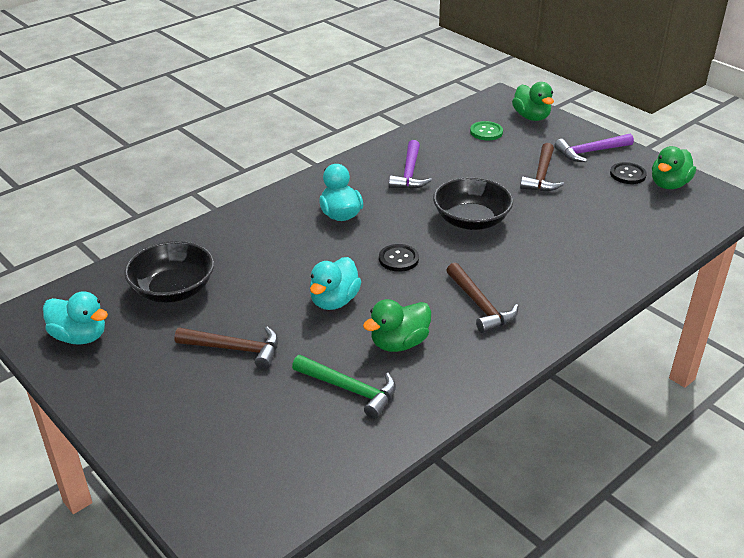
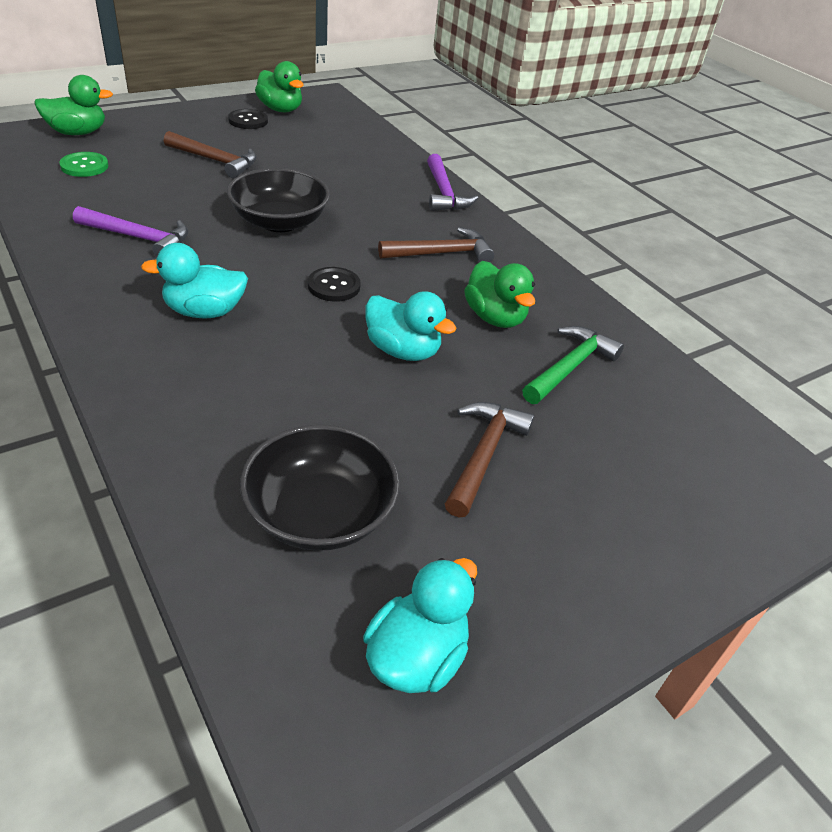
camera: 85 degrees left, 5 degrees up
(590, 152) = (188, 124): purple hammer -> purple hammer (444, 193)

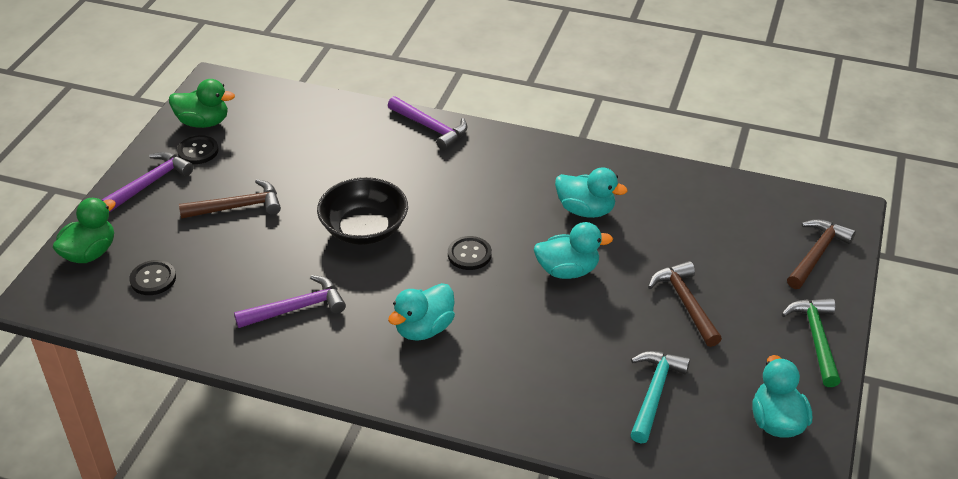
camera: 35 degrees left, 0 degrees up
(84, 166) = (153, 279): green button -> black button
(186, 120) = (150, 183): none -> purple hammer
(320, 513) = (654, 393): black bowl -> turquoise hammer
(441, 253) = (496, 182): brown hammer -> brown hammer (816, 254)
(495, 318) = (586, 210): green duck -> turquoise duck
(569, 367) = (662, 216): green hammer -> green hammer (816, 339)

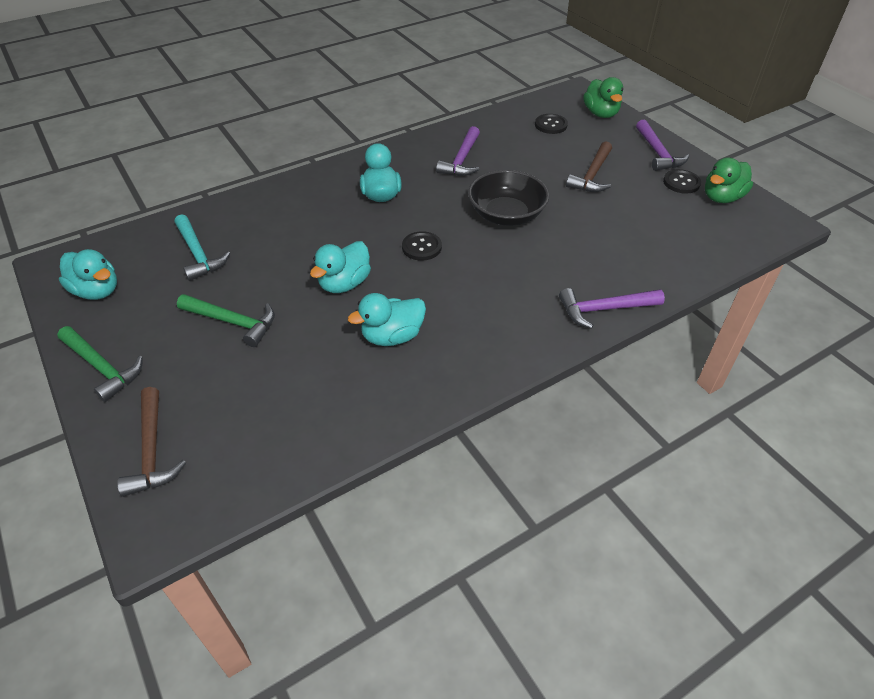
camera: 130 degrees right, 5 degrees up
(685, 303) = (233, 322): brown hammer -> green hammer

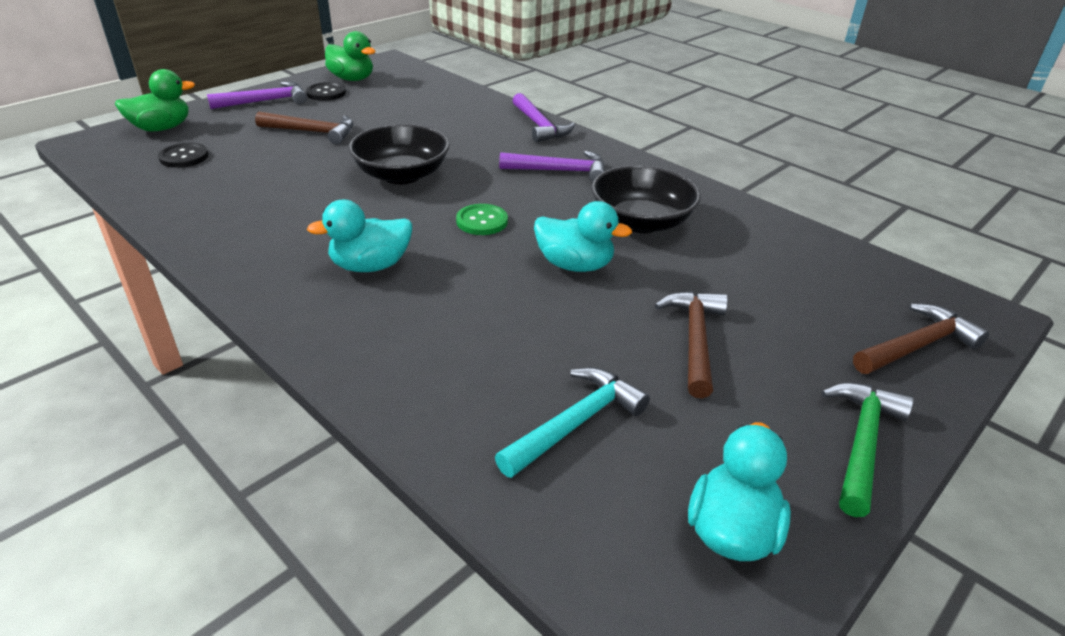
camera: 105 degrees left, 10 degrees down
(233, 322) = (694, 340): green hammer -> brown hammer
(392, 336) = (641, 222): turquoise duck -> black bowl
(421, 247) = (482, 221): black button -> green button
(462, 160) = (272, 212): purple hammer -> purple hammer (560, 171)

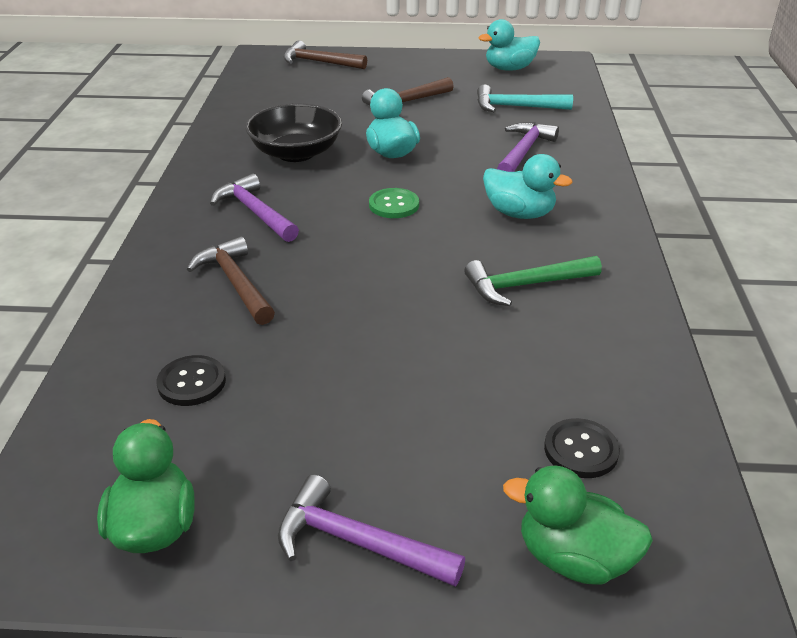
camera: 130 degrees left, 0 degrees up
(312, 132) = (382, 406): brown hammer -> brown hammer (235, 283)
(326, 93) = (248, 504): black button -> black button (192, 382)
(402, 175) = (382, 280): black bowl -> none
(539, 126) = (155, 267): purple hammer -> purple hammer (523, 151)
(861, 443) = (417, 60): green hammer -> green hammer (525, 285)

